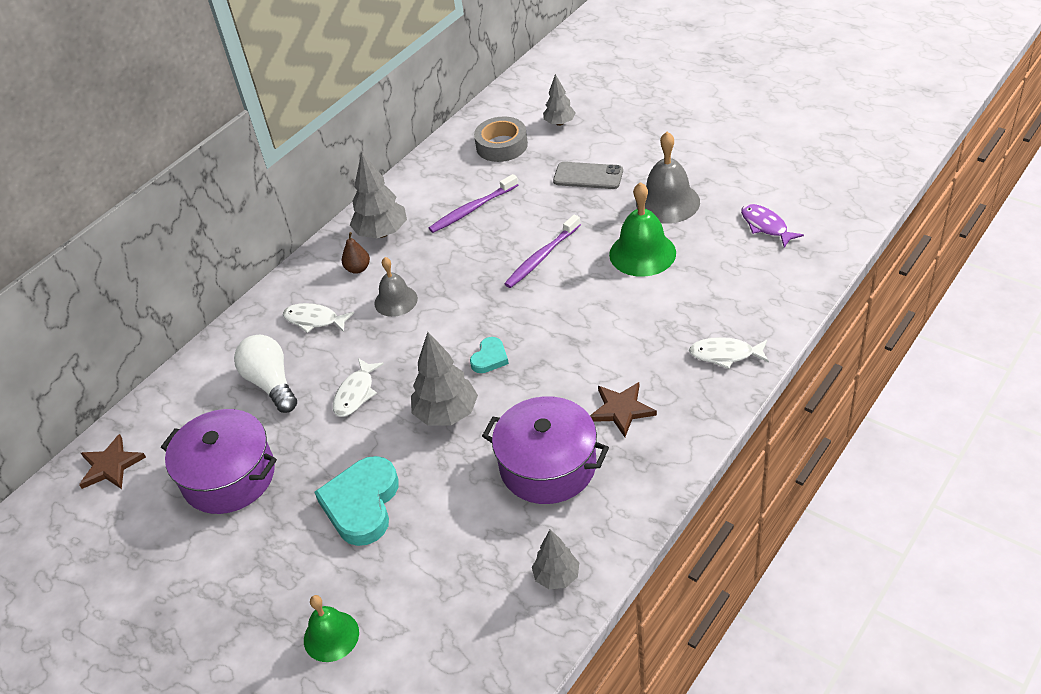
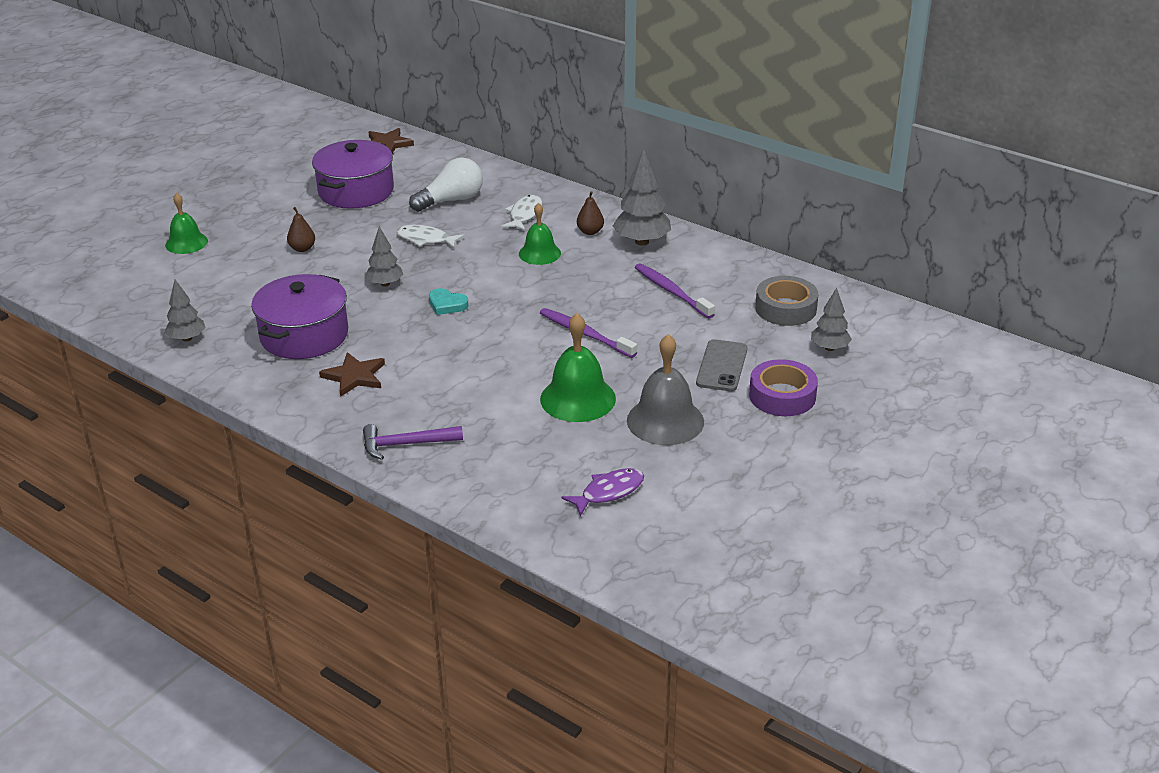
camera: 85 degrees right, 10 degrees down
(362, 504) = (302, 248): turquoise heart -> brown pear
(396, 301) = (539, 253): grey bell -> green bell
(446, 414) = (385, 284): grey tree -> grey tree, size x0.62
(627, 145) = (782, 396): none -> purple tape
(725, 354) = (406, 444): white fish -> purple hammer

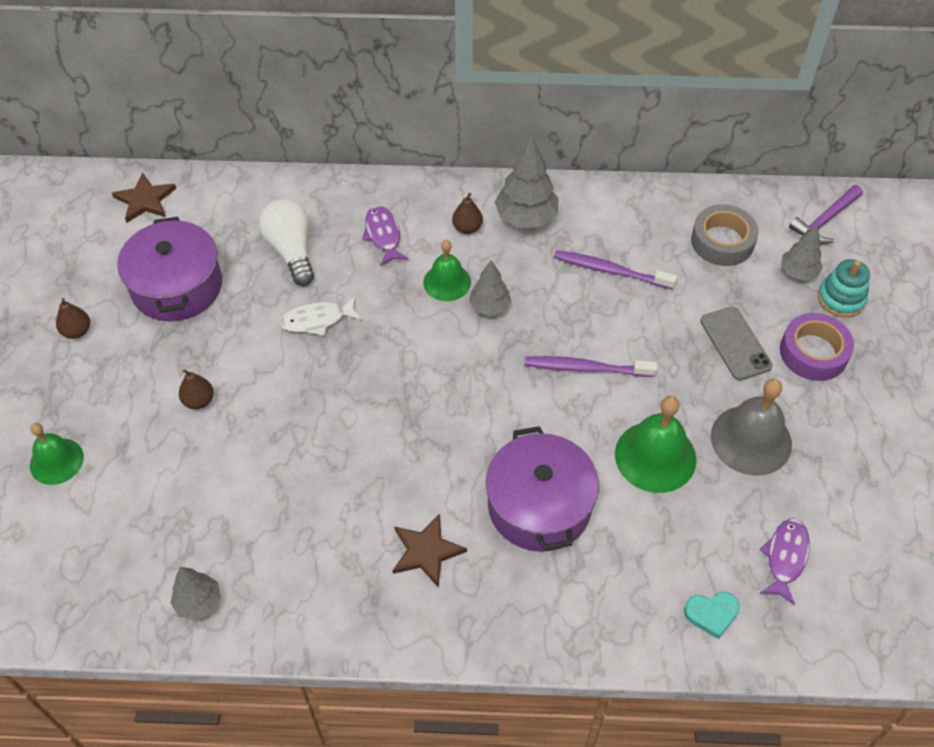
camera: 35 degrees left, 20 degrees up
(270, 190) = (77, 331): none -> brown pear
(304, 335) = (320, 524): purple pot -> purple pot (539, 506)
(385, 284) = (335, 405): grey tree -> grey tree (489, 307)
(406, 444) = (560, 611): purple hammer -> purple hammer (825, 220)
(447, 305) = (423, 400): turquoise heart -> turquoise heart (711, 614)
(451, 200) = (291, 251): white light bulb -> white light bulb turned 45 degrees counterclockwise
(524, 214) = (383, 235): white fish -> purple fish
(848, 376) = (841, 299): none -> turquoise stacking toy

